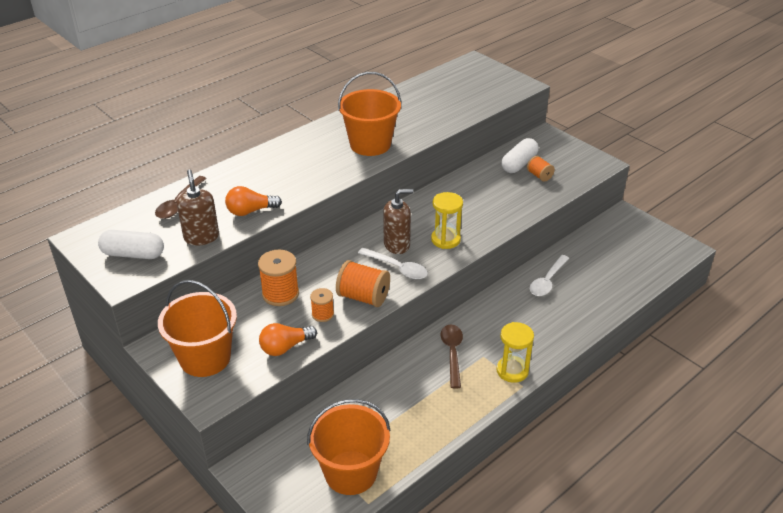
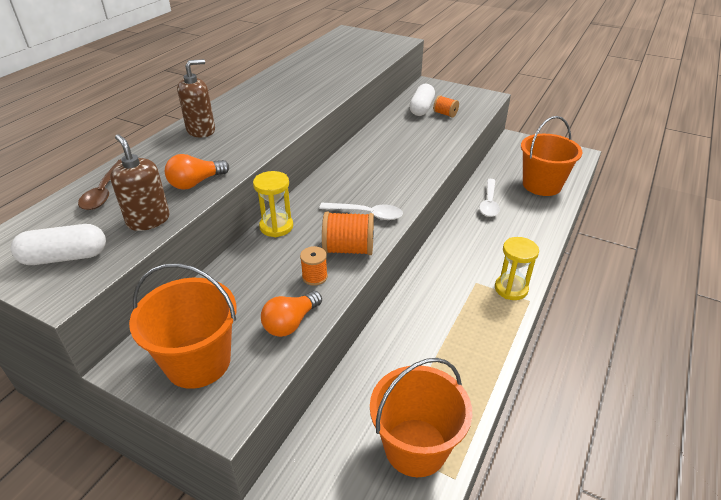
camera: 20 degrees left, 0 degrees up
(280, 294) = (256, 267): orange spool -> none
(370, 144) = (292, 103): orange bucket -> orange bucket (542, 185)
(397, 245) = (353, 193): brown soap dispenser -> brown soap dispenser (201, 130)
(445, 240) = (397, 179): yellow hourglass -> yellow hourglass (276, 227)
(452, 353) = (446, 287): brown spoon -> none

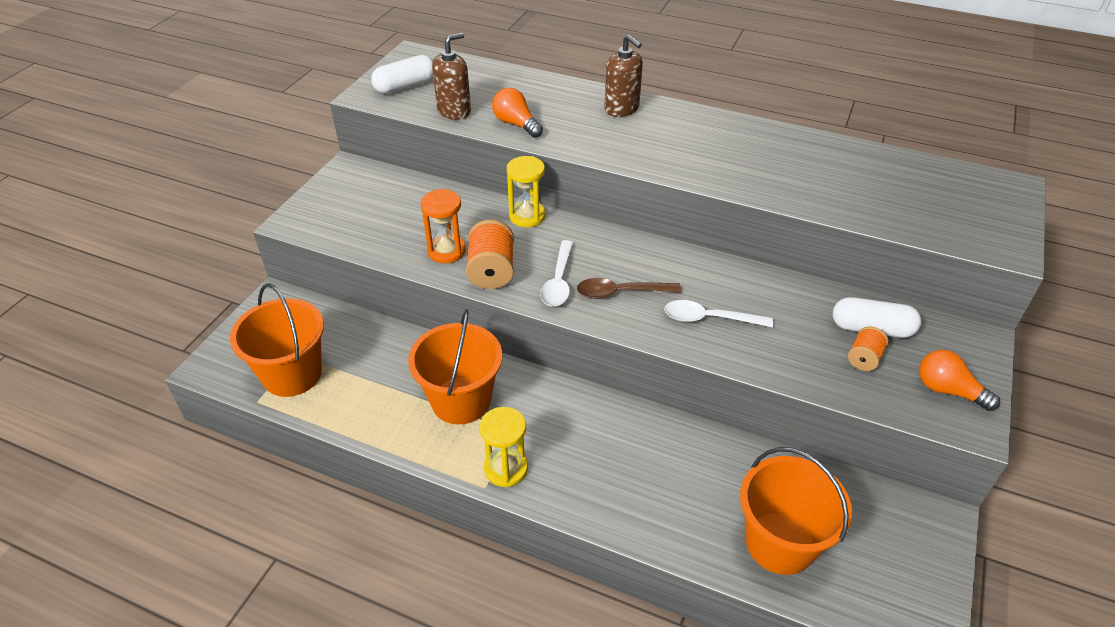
camera: 85 degrees right, 5 degrees up
(65, 257) = (405, 86): white capsule -> white capsule turned 75 degrees clockwise
(105, 191) = (498, 81): brown spoon -> brown spoon (620, 292)
(198, 362) = (345, 199): orange bucket -> orange bucket (461, 400)
(291, 323) = (384, 243): orange light bulb -> orange light bulb (948, 390)
(314, 277) = (446, 251): orange spool -> orange hourglass
(489, 203) = (702, 459): white spoon -> white spoon (709, 319)

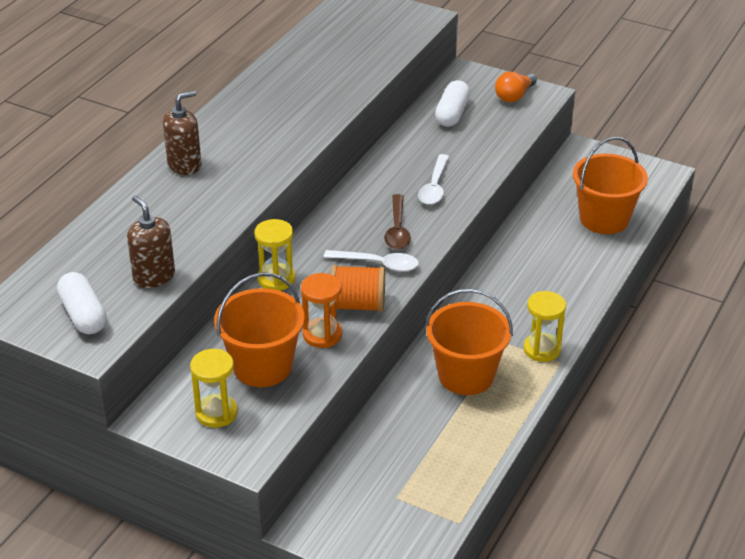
camera: 85 degrees left, 5 degrees down
(292, 374) = (424, 498): orange bucket -> orange bucket (262, 366)
(348, 200) = (216, 413): none -> yellow hourglass
(516, 124) = (193, 234): orange light bulb -> none
(864, 358) = (482, 123): orange spool -> none

